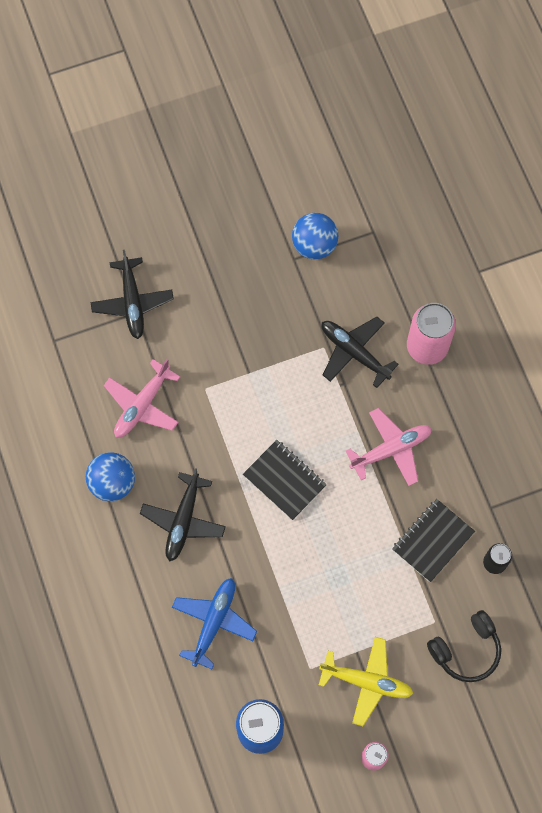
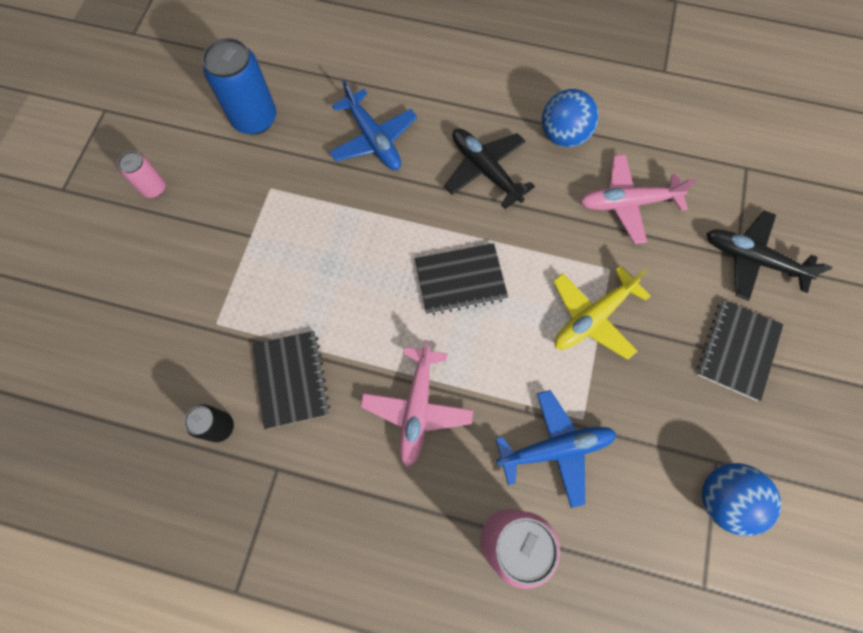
camera: 125 degrees right, 0 degrees up
(142, 405) = (627, 203): pink plane -> pink plane turned 75 degrees counterclockwise
(209, 281) = (737, 350): none -> black notebook
(354, 352) = (555, 448): black plane -> blue plane
(367, 682) = (218, 226): yellow plane -> yellow plane (592, 317)
(466, 650) = (166, 333): black headphones -> none

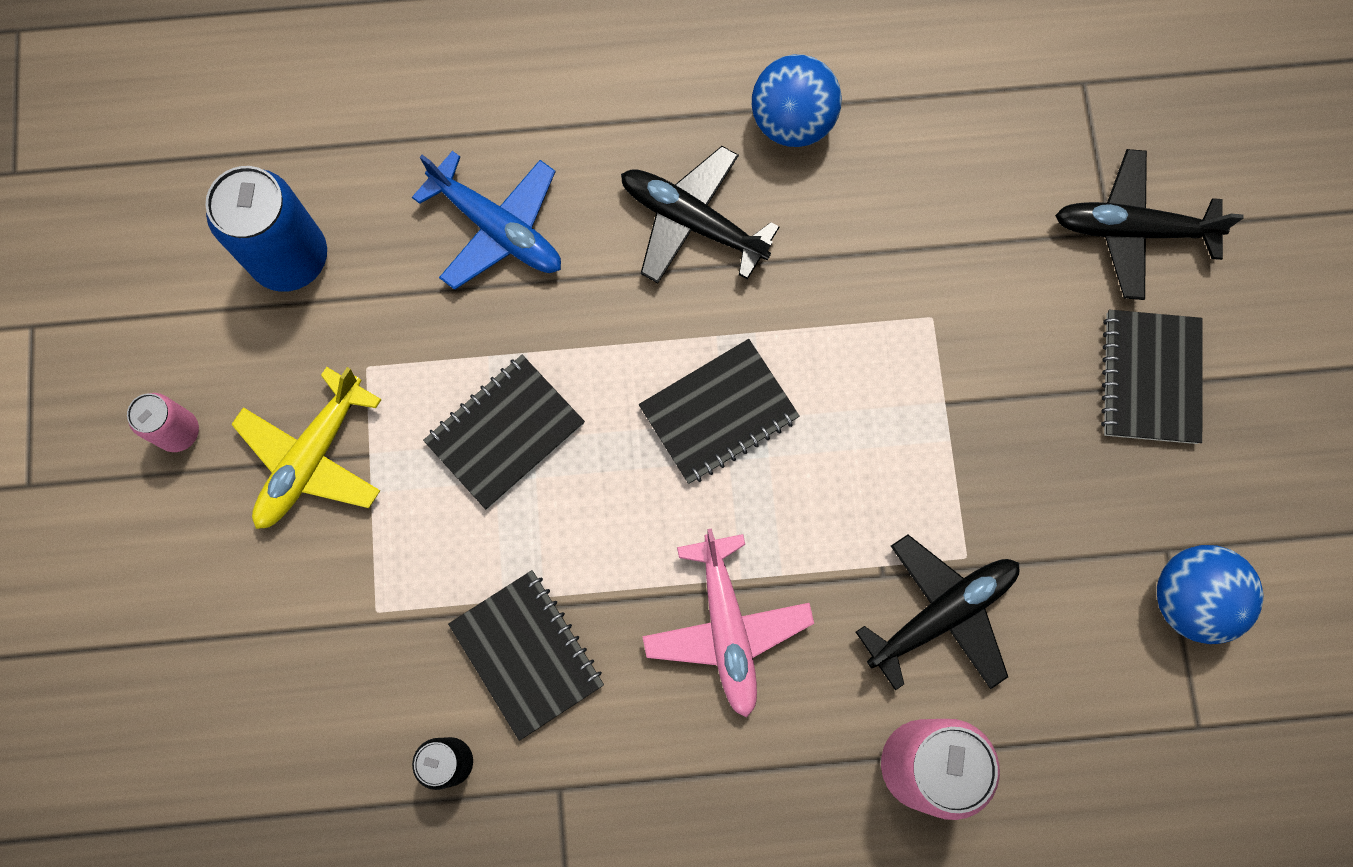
camera: 20 degrees left, 5 degrees up
(332, 249) = (505, 433): none -> black notebook
(555, 448) = (942, 613): blue plane -> black plane
(592, 317) = (931, 402): yellow plane -> yellow plane (312, 458)
(627, 203) = (925, 202): pink plane -> none

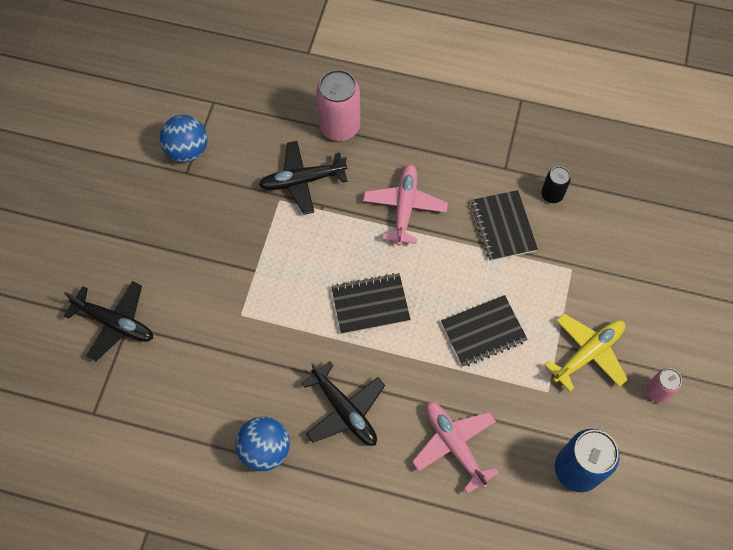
camera: 160 degrees left, 10 degrees down
(498, 229) = (454, 445): blue plane -> pink plane
(1150, 378) = (149, 248): black notebook -> none

